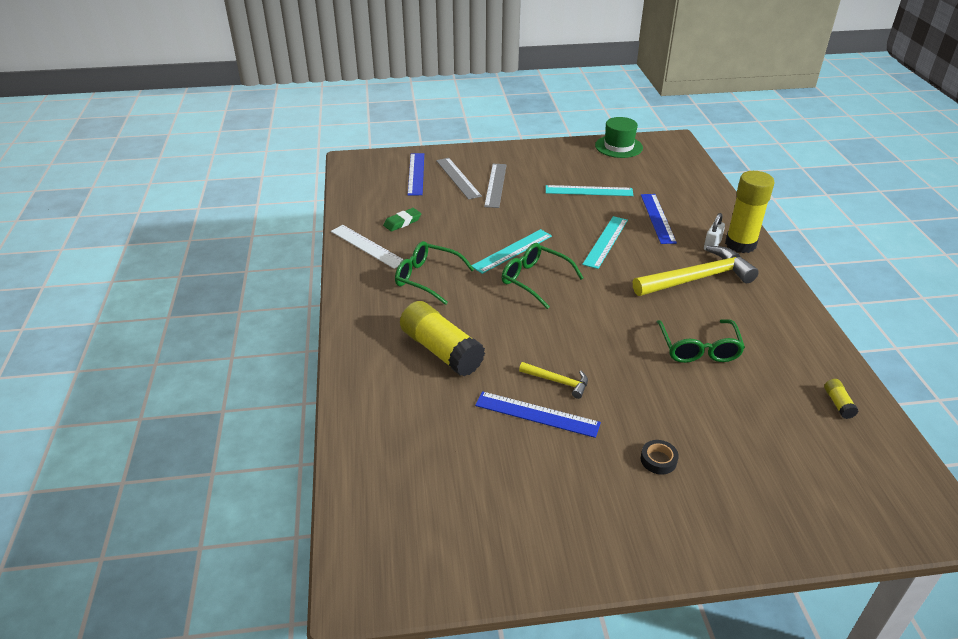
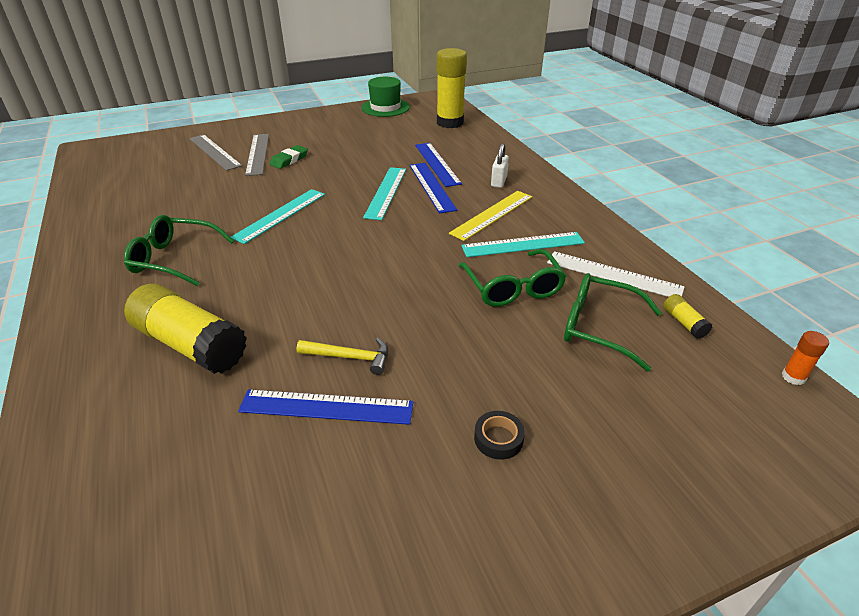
camera: 15 degrees left, 0 degrees up
(367, 246) = (97, 234): white ruler -> white ruler (613, 275)
(402, 222) = (145, 202): green eraser -> green eraser (289, 160)
(416, 174) = (165, 153): blue ruler -> blue ruler (431, 186)
(535, 280) = (310, 242): green glasses -> green glasses (600, 328)
(589, 191) = (360, 148): turquoise ruler -> turquoise ruler (523, 245)
(697, 278) = (492, 214): yellow hammer -> yellow ruler
(740, 244) = (527, 177): yellow glue stick -> yellow glue stick (450, 123)
(914, 463) = (793, 377): none -> orange glue stick

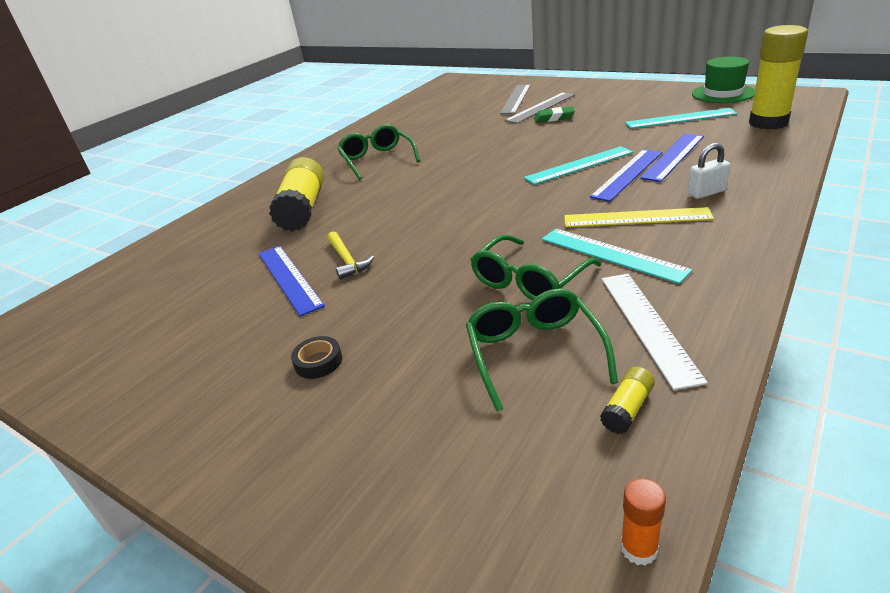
camera: 60 degrees right, 5 degrees down
(280, 215) = (476, 155): turquoise ruler -> turquoise ruler (680, 118)

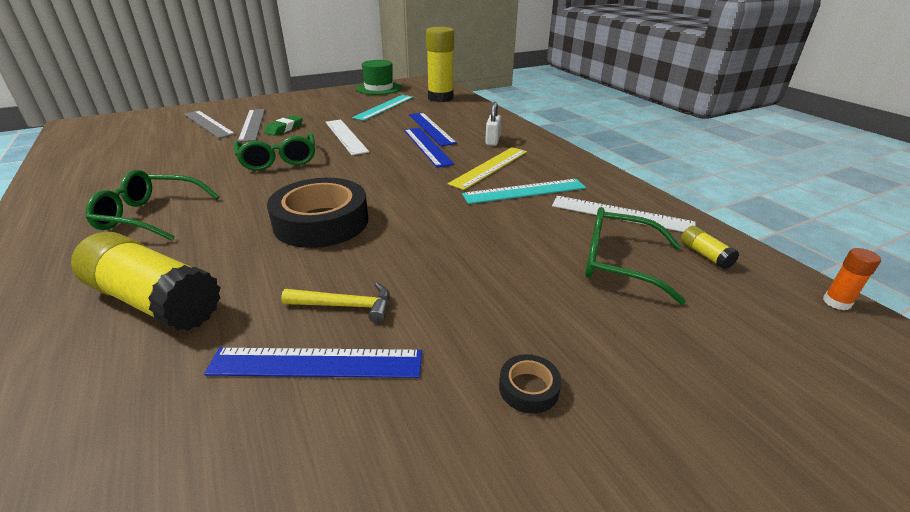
camera: 65 degrees left, 0 degrees up
(433, 204) = (321, 222): none -> black tape
(530, 280) = (520, 229): green glasses -> green glasses (278, 160)
(579, 165) = (381, 152): turquoise ruler -> none
(583, 140) = (346, 136): none -> white ruler

